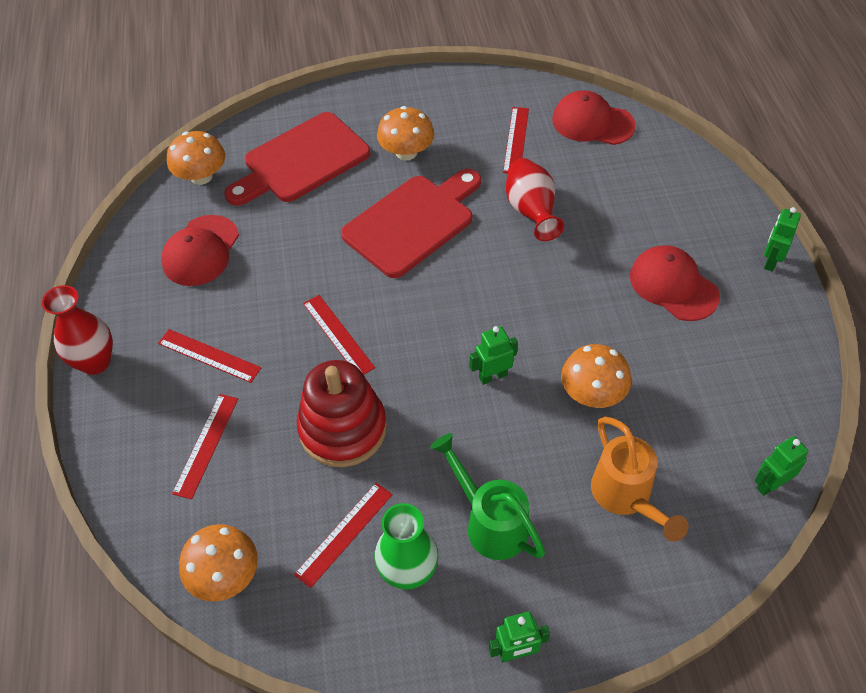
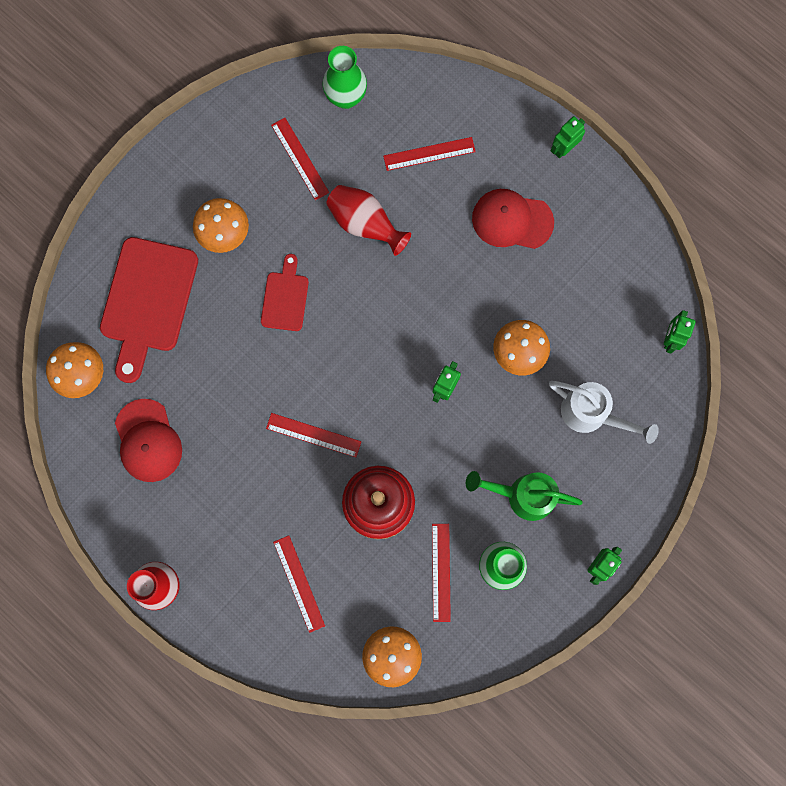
camera: 40 degrees left, 25 degrees up
(209, 355) = (238, 519): red ruler -> red ruler (429, 154)
(413, 222) = (285, 298): red cutting board -> red cutting board, size x0.54
(592, 122) = (346, 97): red cap -> green vase
(626, 497) = (592, 414): orange watering can -> white watering can
(770, 261) = (564, 148): green robot -> green robot turned 60 degrees clockwise

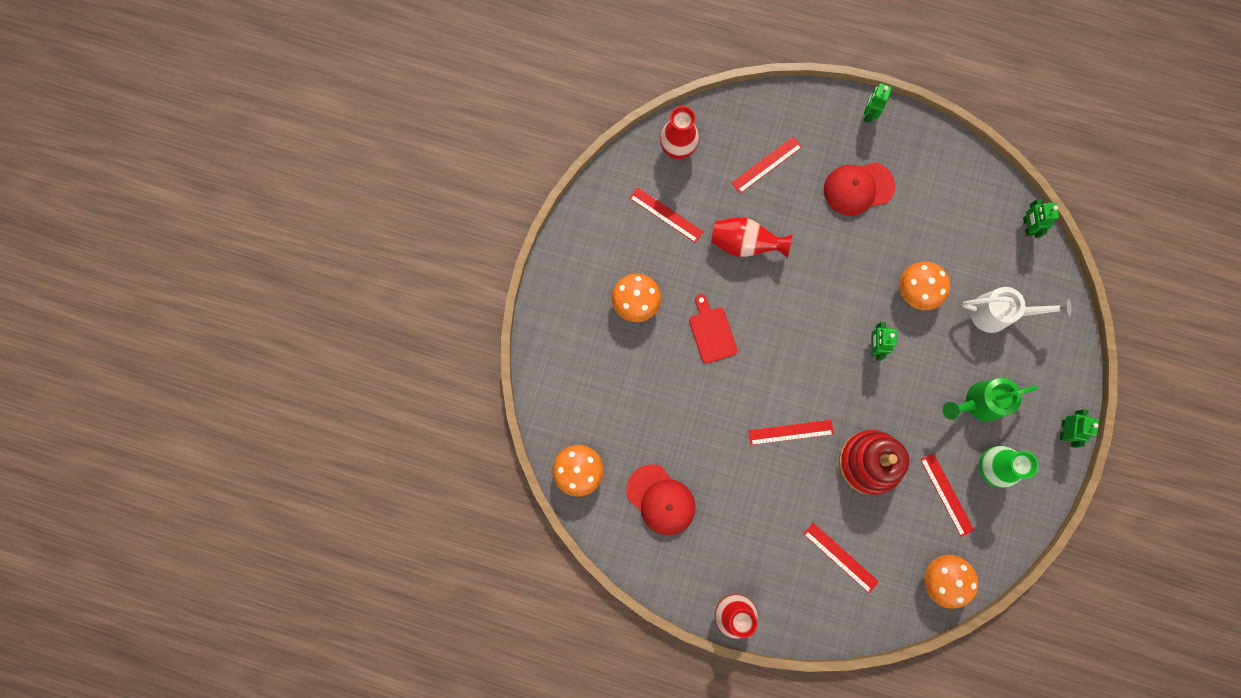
camera: 25 degrees left, 0 degrees up
(148, 301) = (602, 386): red cutting board -> none
(346, 97) = (677, 149): green vase -> red vase

